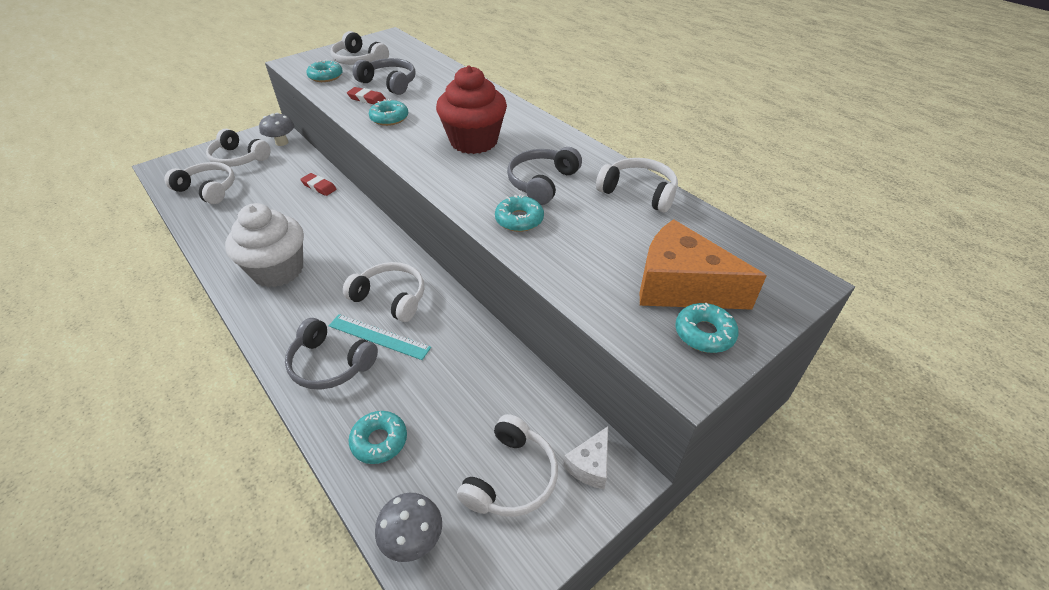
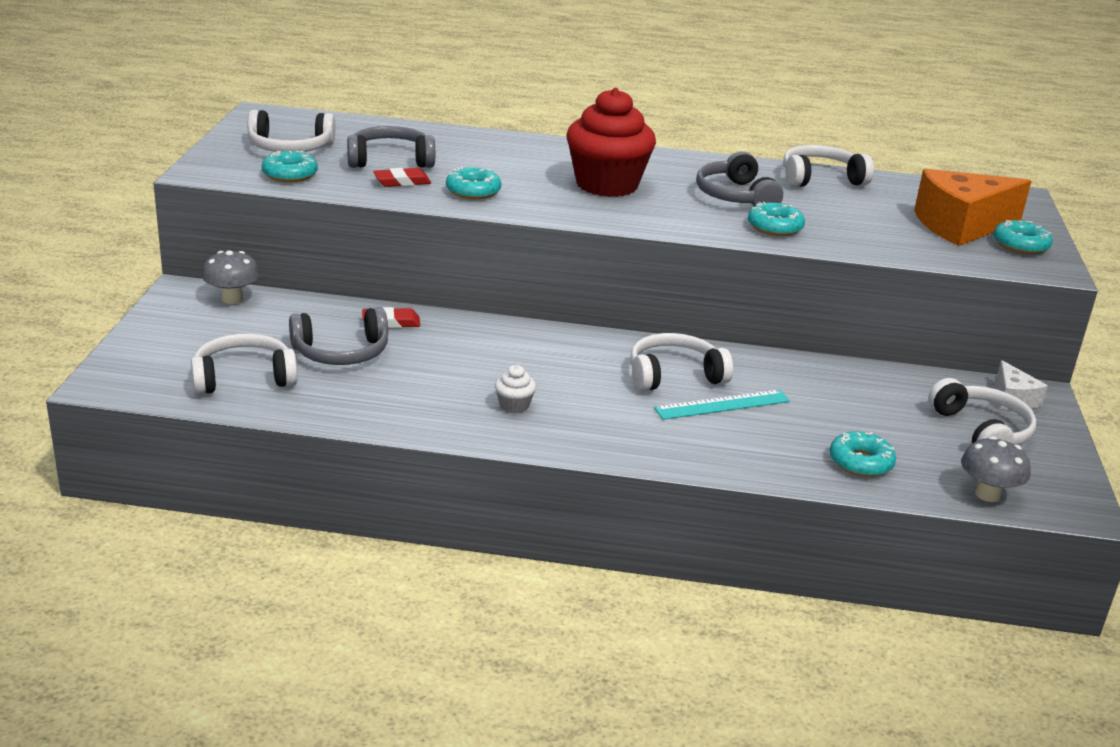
camera: 45 degrees left, 15 degrees down
(238, 158) = (208, 334): white headphones -> none
(278, 270) = (514, 405): white cupcake -> white cupcake, size x0.40
(330, 364) = (722, 441): grey headphones -> grey headphones (341, 352)

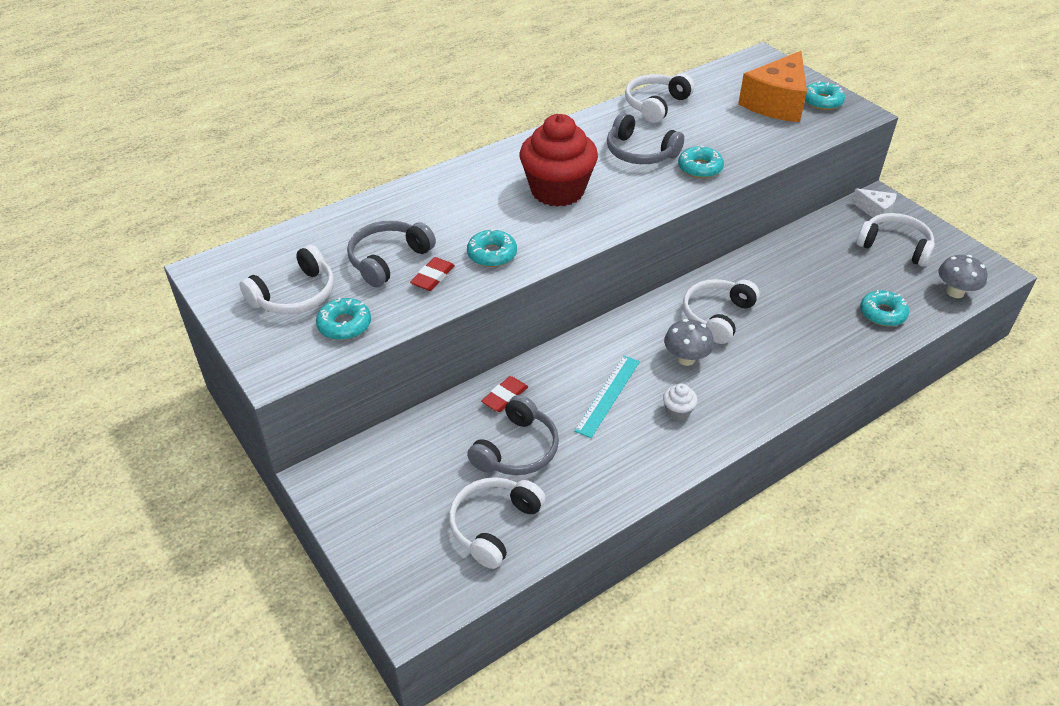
camera: 40 degrees left, 15 degrees up
(232, 299) = (369, 458): grey mushroom -> grey mushroom (686, 359)
(722, 405) = (770, 321): turquoise ruler -> turquoise ruler (608, 395)

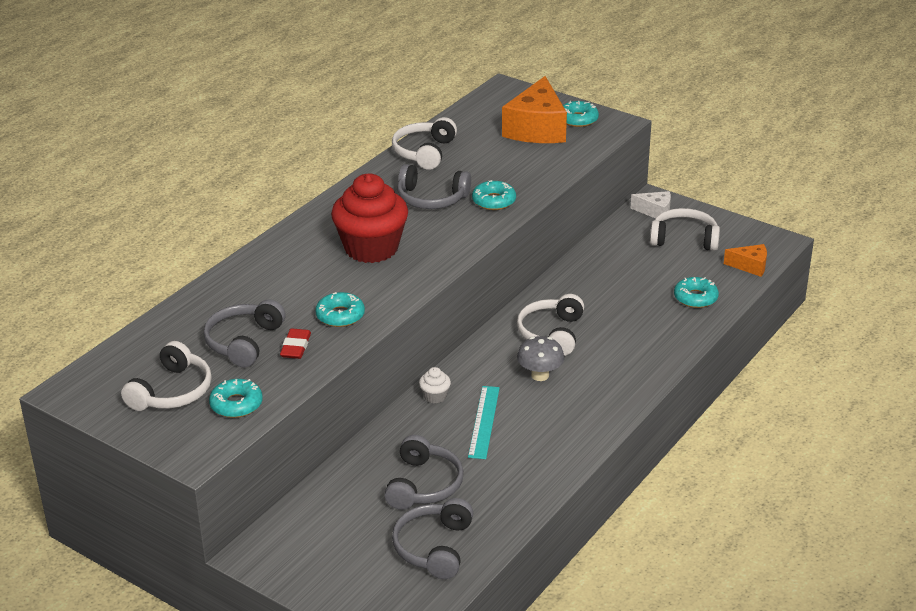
camera: 20 degrees left, 10 degrees down
(493, 525) = (434, 547): white headphones -> grey headphones
(505, 397) = (390, 446): red eraser -> none
(678, 411) = (552, 419): white cupcake -> white cupcake (435, 396)
(955, 292) = (750, 266): grey mushroom -> orange cheese

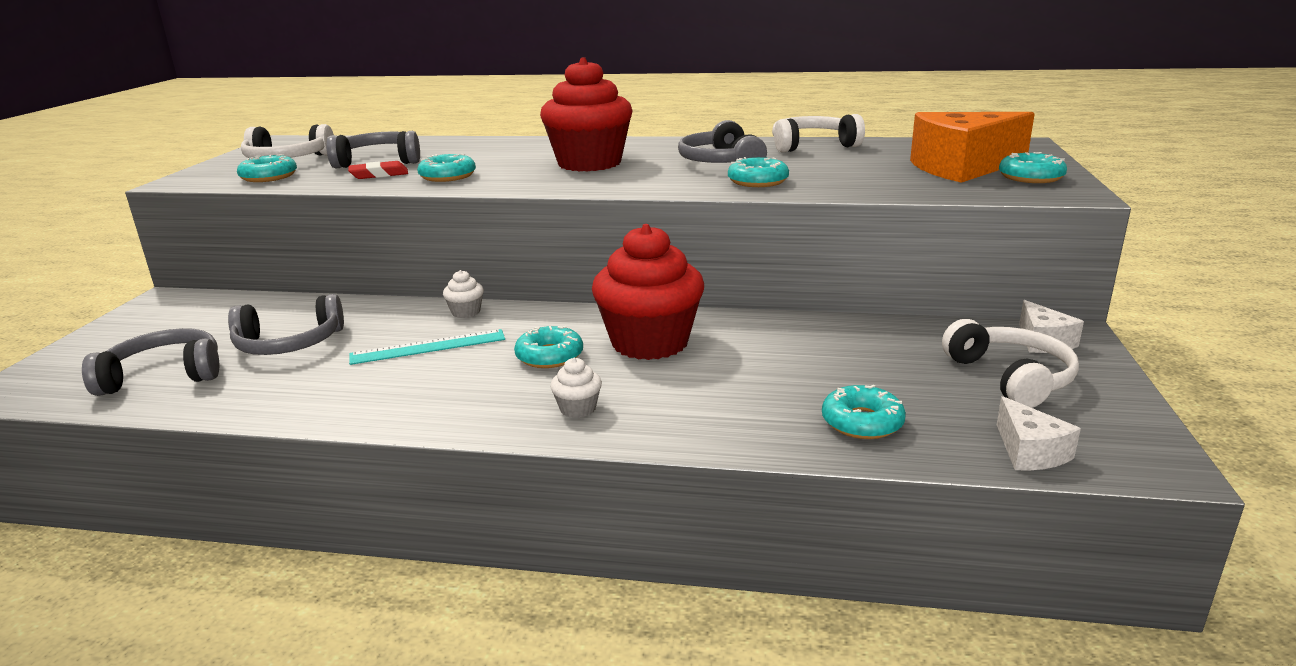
camera: 65 degrees right, 10 degrees down
(540, 375) = (549, 356): grey mushroom -> turquoise donut
(551, 333) = (650, 342): white headphones -> red cupcake
(617, 380) = (578, 409): none -> white cupcake
(750, 266) = (1029, 452): orange cheese -> white cheese

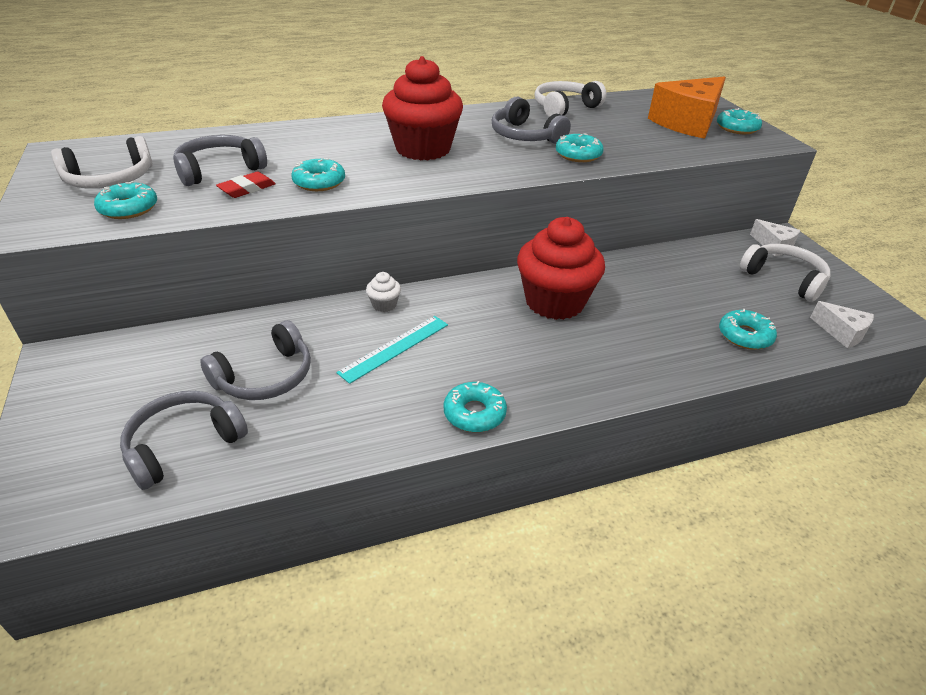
camera: 30 degrees left, 15 degrees up
(549, 356) = (499, 332): turquoise donut -> turquoise donut (474, 413)
(578, 409) = (571, 375): white cupcake -> none

